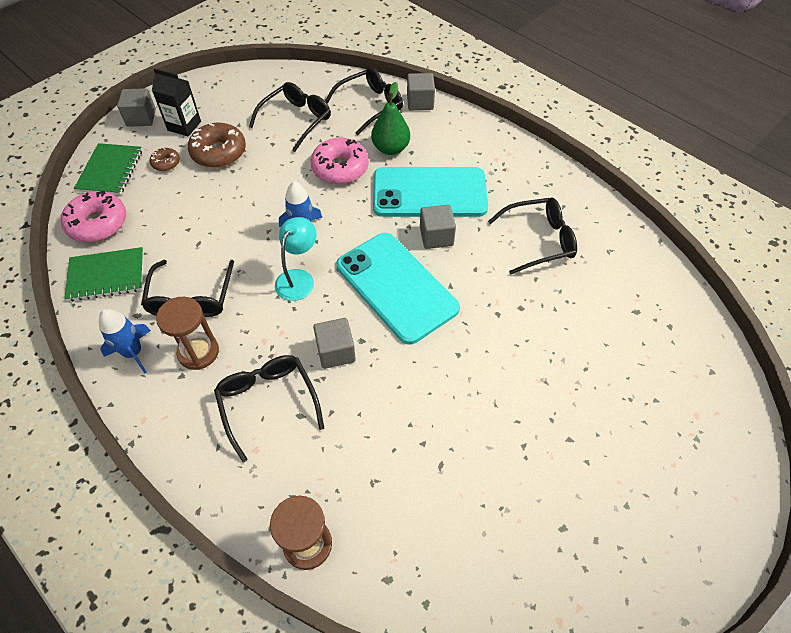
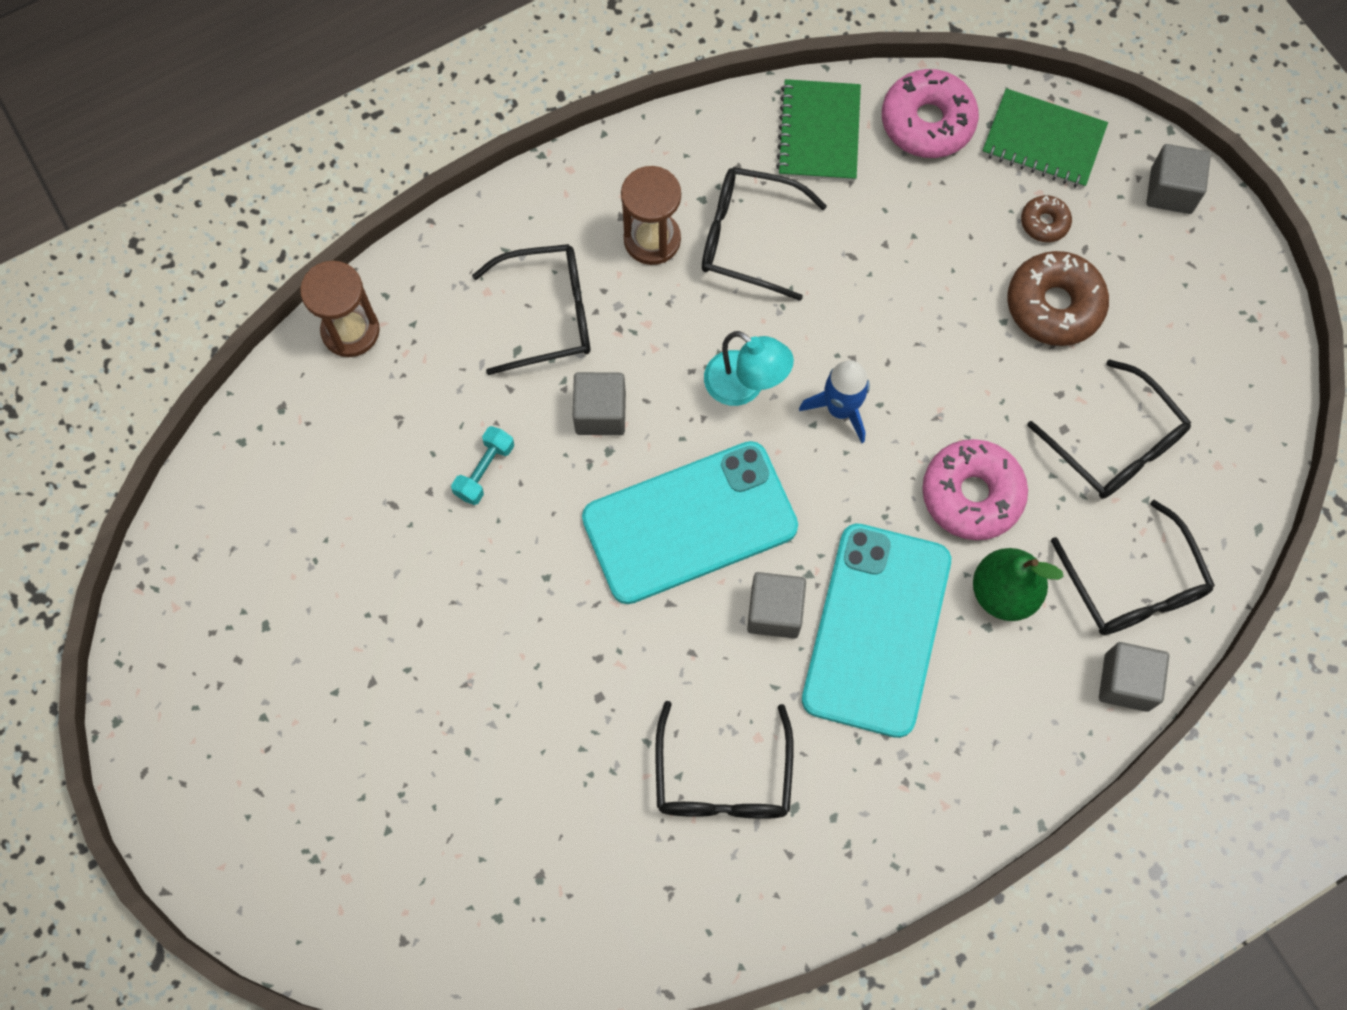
camera: 105 degrees right, 15 degrees up
(133, 352) = (675, 161): blue rocket -> none
(184, 126) = (1136, 257): black carton -> none
(397, 411) = (484, 471): none -> turquoise dumbbell

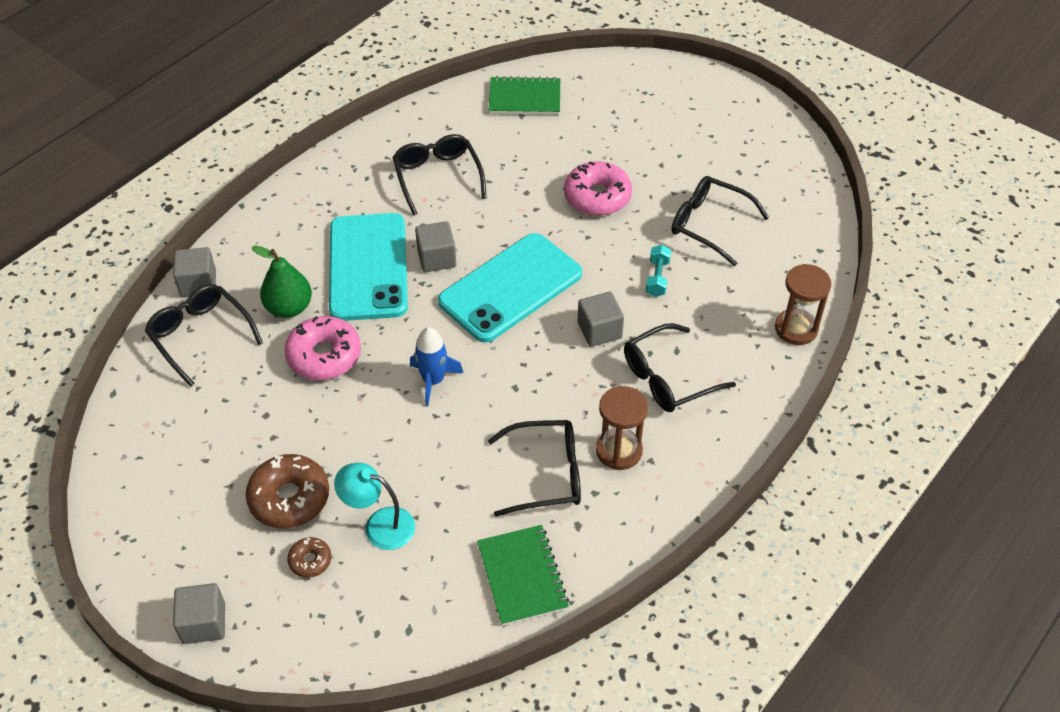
camera: 160 degrees right, 20 degrees down
(745, 386) = (507, 375): turquoise lamp -> turquoise lamp (379, 525)
(927, 122) = (432, 616): pink donut -> pink donut (597, 196)
(1043, 141) = (325, 632): green notebook -> green notebook (524, 98)
(1115, 444) = (225, 416): black glasses -> black glasses (709, 224)

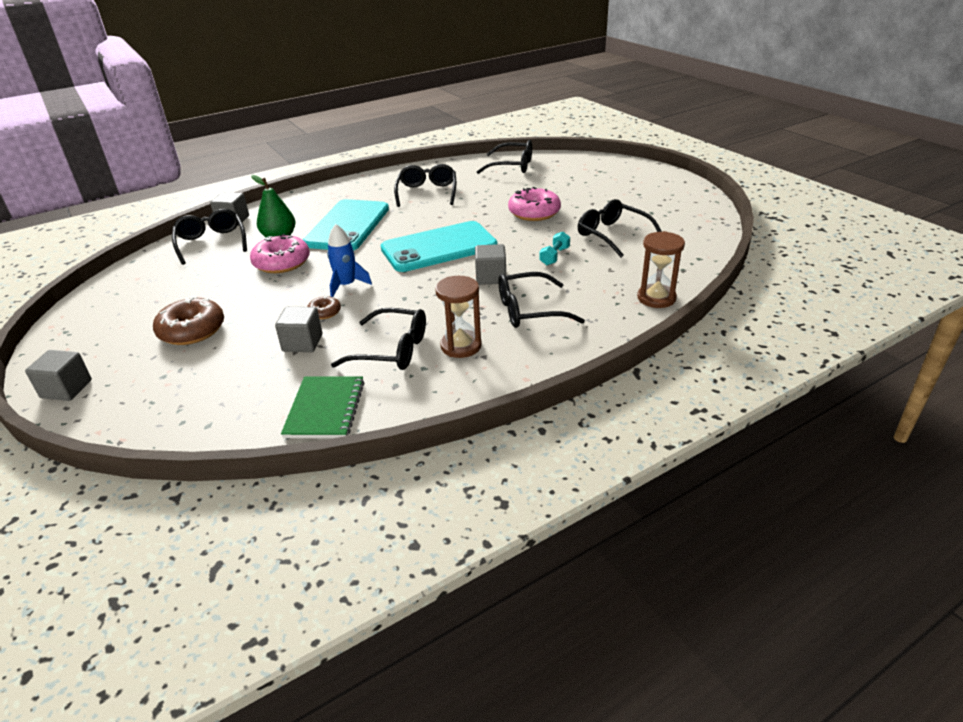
camera: 20 degrees right, 15 degrees down
(310, 561) = (173, 368): brown donut -> brown donut (324, 312)
(379, 525) = (241, 357): turquoise lamp -> none
(436, 258) = (397, 227): grey cube -> grey cube (302, 343)
(524, 98) = (512, 166): green notebook -> black glasses

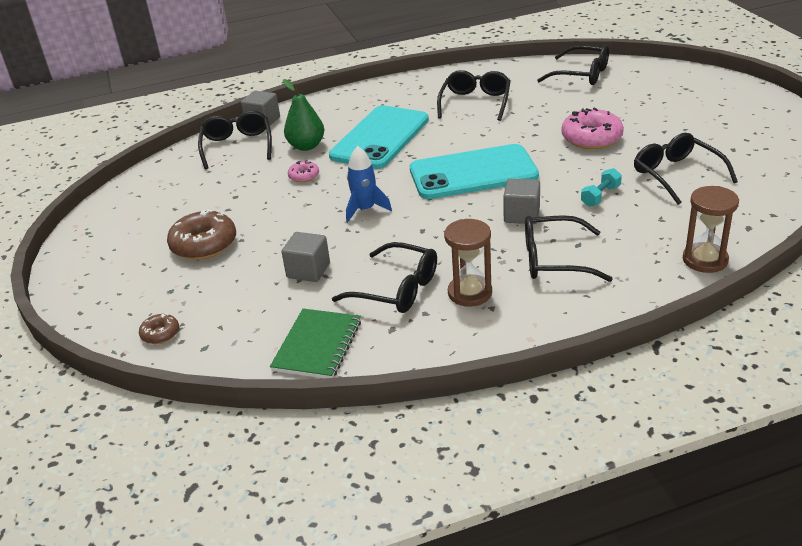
camera: 15 degrees right, 0 degrees up
(66, 389) = (82, 293): grey cube -> none
(282, 263) = (304, 176): pink donut -> pink donut, size x0.51
(324, 312) = (337, 238): brown donut -> brown donut (160, 334)

